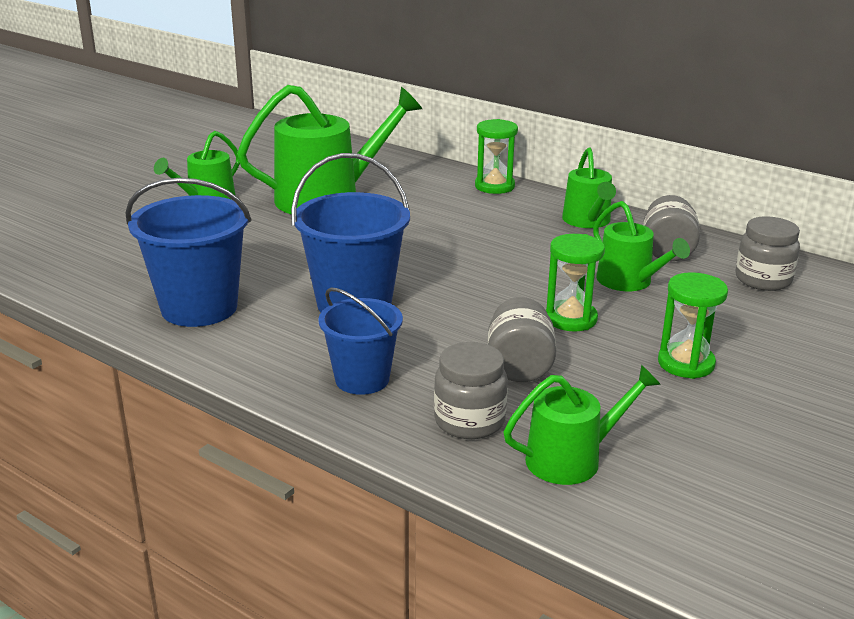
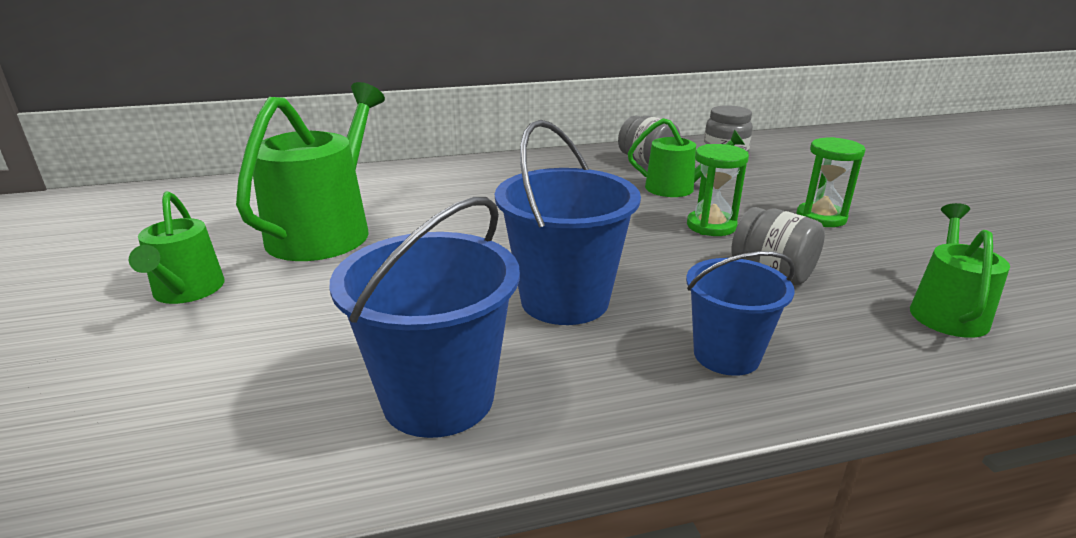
camera: 50 degrees left, 0 degrees up
(469, 421) = (853, 331): grey jar -> none
(494, 186) = (447, 167): green hourglass -> none
(588, 221) = (562, 164): green watering can -> none

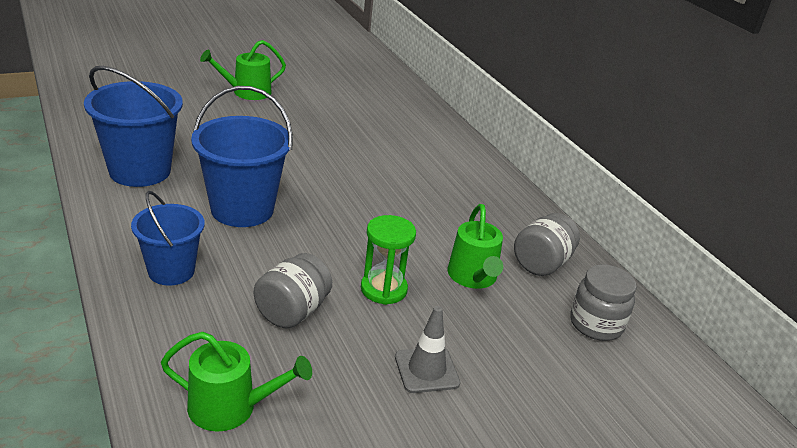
camera: 75 degrees right, 5 degrees up
(326, 231) = (331, 119): green watering can -> none
(821, 217) = (426, 370): green hourglass -> grey traffic cone

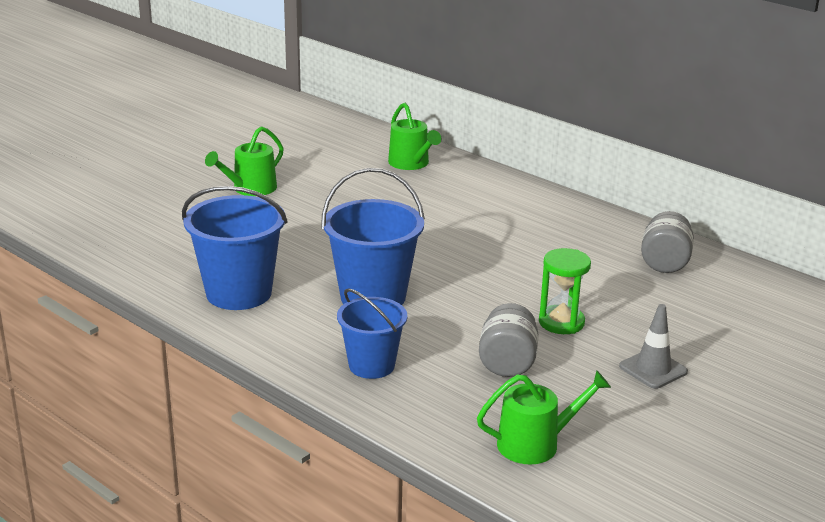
camera: 20 degrees left, 5 degrees down
(473, 277) = (622, 290): green watering can -> green watering can (411, 163)
(596, 324) = (745, 295): grey jar -> none

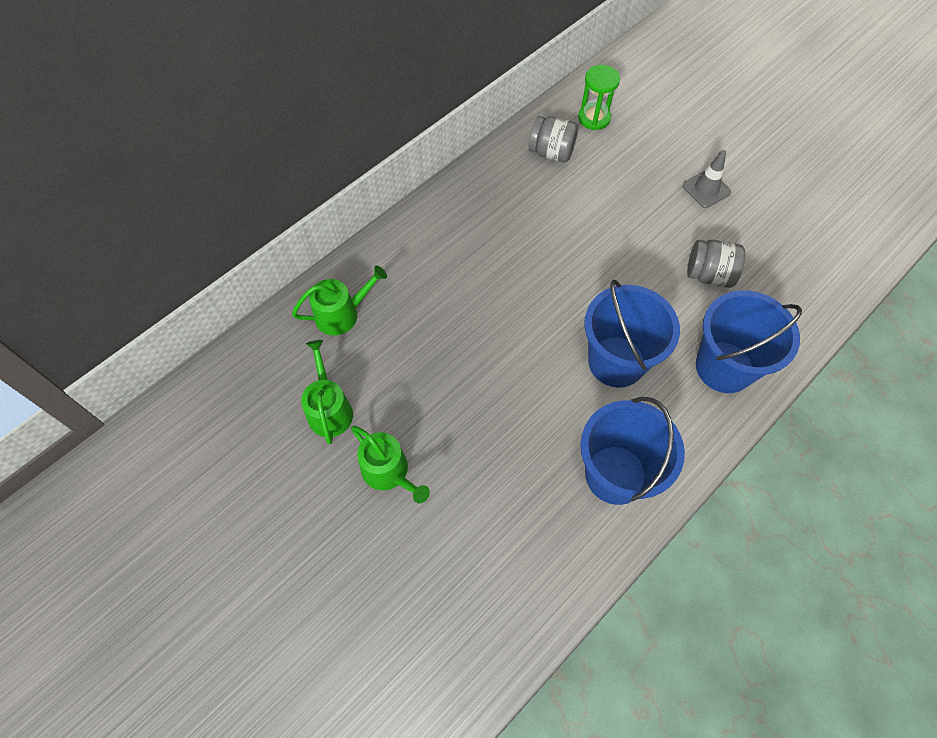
camera: 85 degrees left, 35 degrees up
(371, 365) = (724, 367): blue bucket -> blue bucket, size x1.56
(535, 444) = (807, 270): green watering can -> green watering can (329, 409)
(561, 322) = (647, 233): green hourglass -> green hourglass (594, 118)

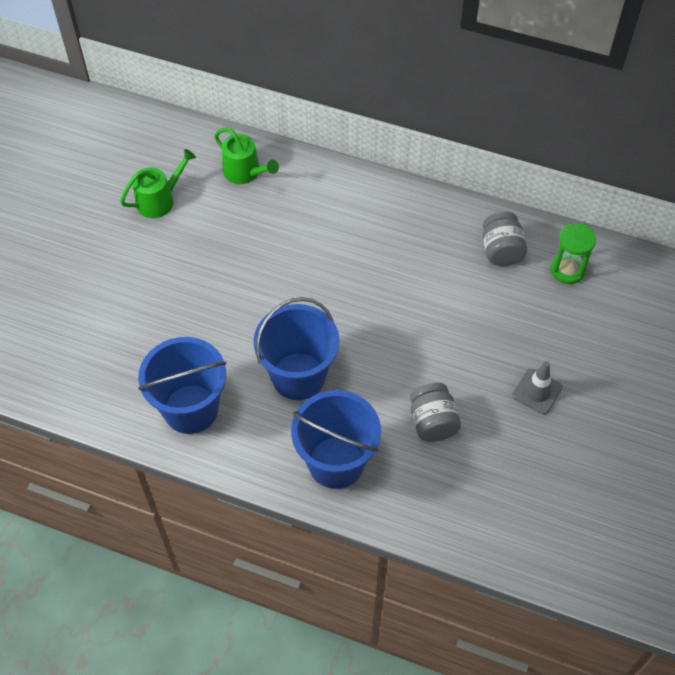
camera: 65 degrees right, 5 degrees down
(389, 472) = (125, 258): green watering can -> none

